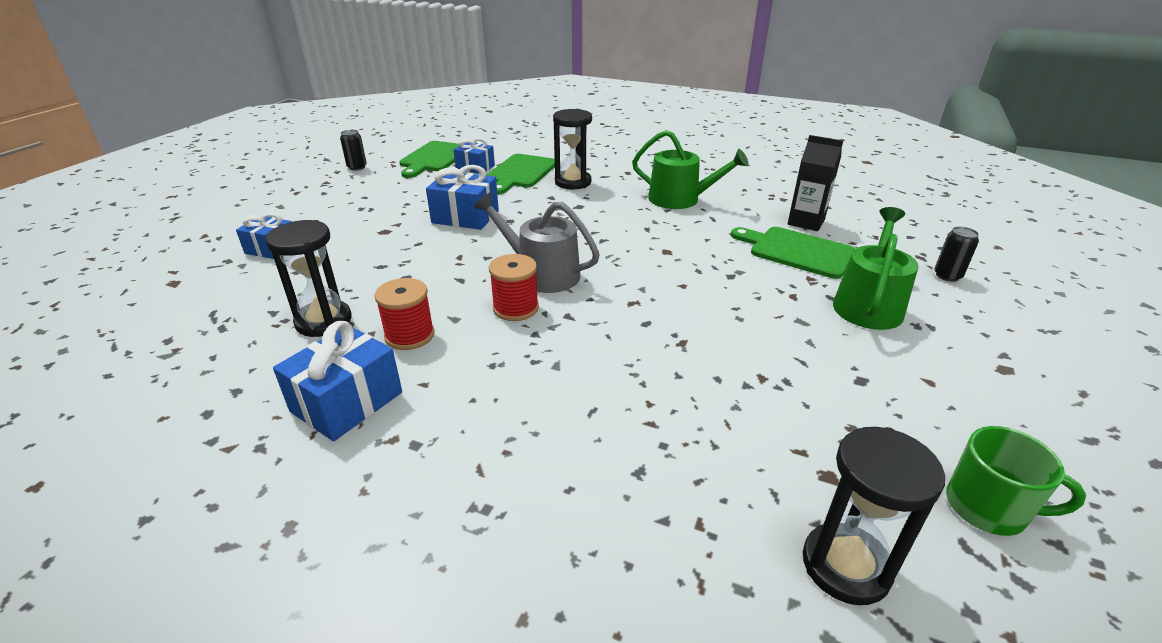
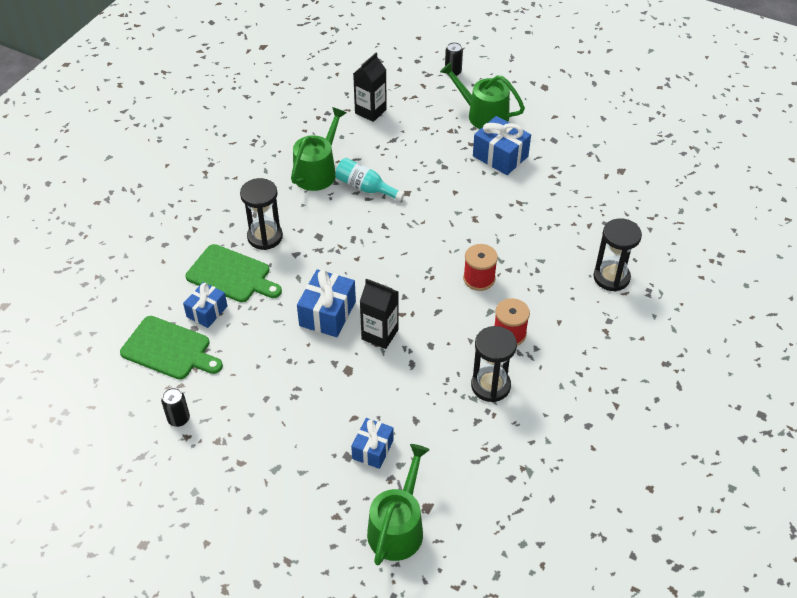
camera: 85 degrees left, 15 degrees up
(162, 267) = (398, 527): none -> green watering can
(347, 402) = (576, 356): blue gift -> blue gift (500, 156)
(430, 245) = (380, 334): none -> black carton
(541, 273) = (433, 264): grey watering can -> none
(664, 226) = (365, 188): none -> turquoise bottle
(797, 251) = (414, 127): green cutting board -> none
(845, 566) = (667, 179): black hourglass -> black hourglass (611, 277)
(988, 508) = (635, 129): green mug -> none

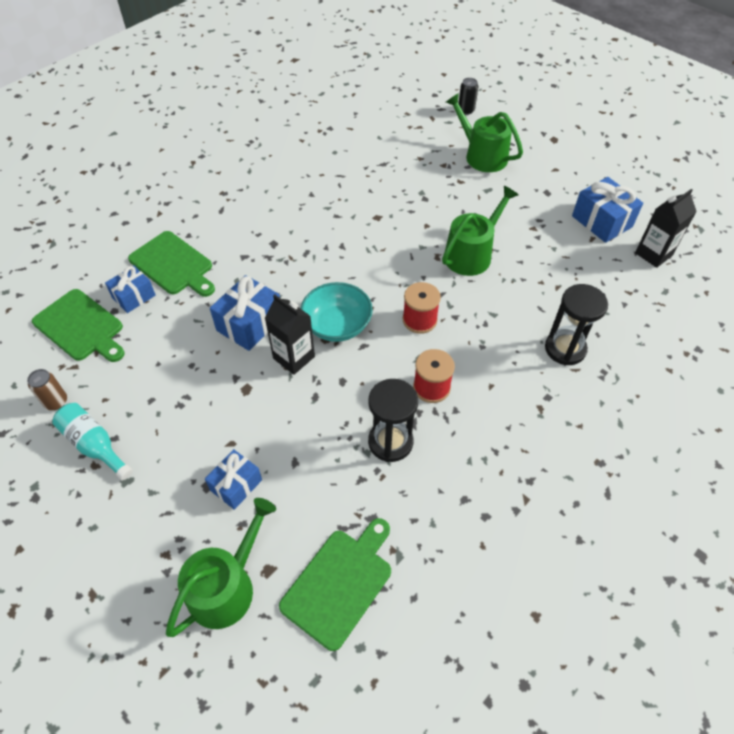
camera: 15 degrees right, 5 degrees up
(179, 419) = (56, 402): black can -> brown can
(265, 237) = (221, 234): black hourglass -> none
(317, 171) = (298, 180): green watering can -> green watering can (471, 254)
(365, 188) = (338, 205): turquoise bottle -> turquoise bottle (95, 445)
(370, 111) = (371, 133): black carton -> black carton (653, 254)
(407, 298) = (337, 325): none -> turquoise bowl
(489, 502) = (340, 583): none -> green cutting board
(500, 156) = (485, 198): blue gift -> blue gift (601, 221)

